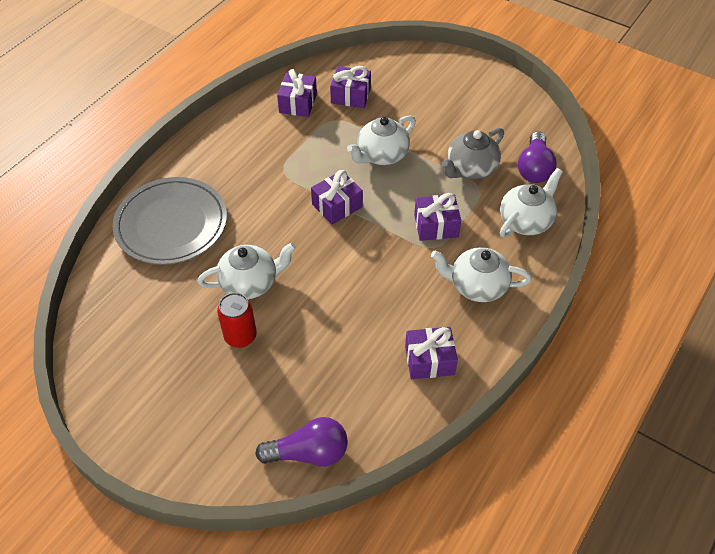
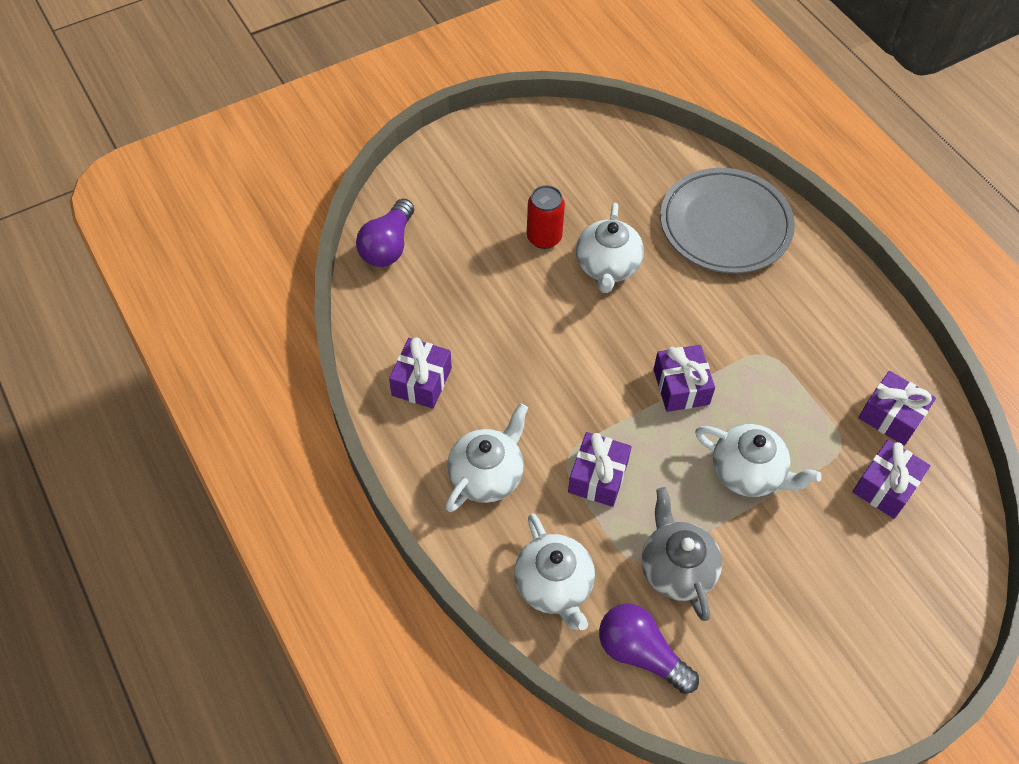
camera: 115 degrees right, 5 degrees up
(381, 155) = (748, 472): white teapot -> white teapot turned 135 degrees clockwise

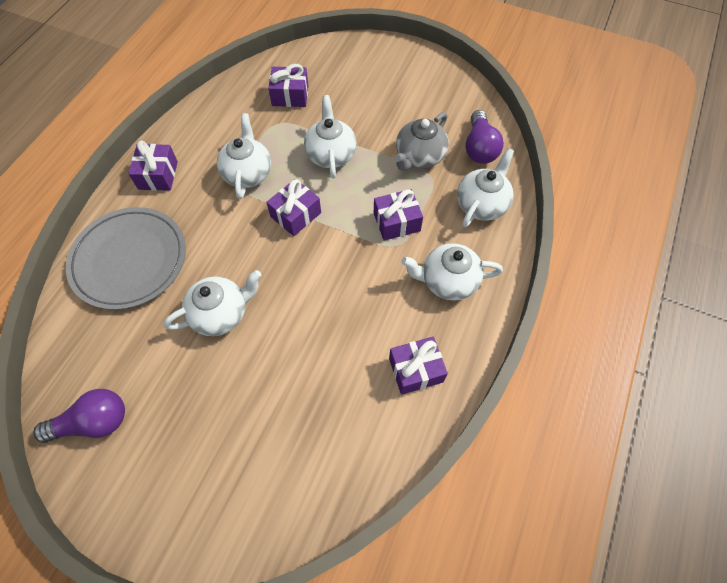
camera: 125 degrees left, 5 degrees up
(388, 246) = (311, 497): purple light bulb -> purple light bulb (94, 422)
(544, 237) = (220, 375): red can -> none
(776, 373) = (248, 173): none -> white teapot
(891, 416) = (239, 110): purple gift -> purple gift (158, 175)

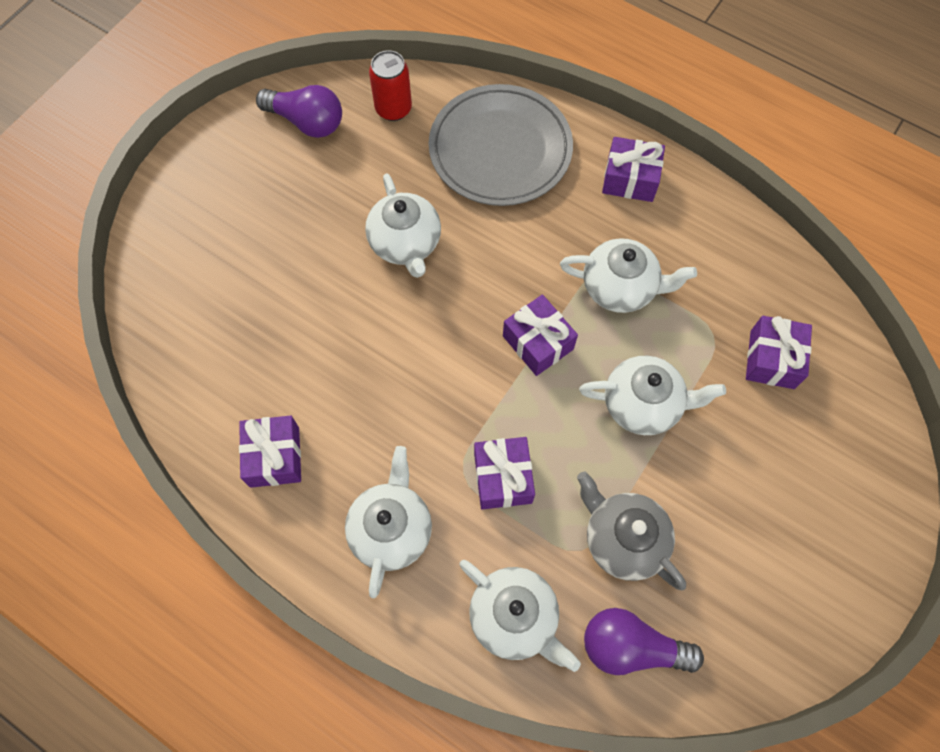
camera: 100 degrees right, 5 degrees up
(83, 348) = (393, 109): none -> red can
(94, 422) = (307, 122): purple light bulb -> purple light bulb turned 60 degrees counterclockwise

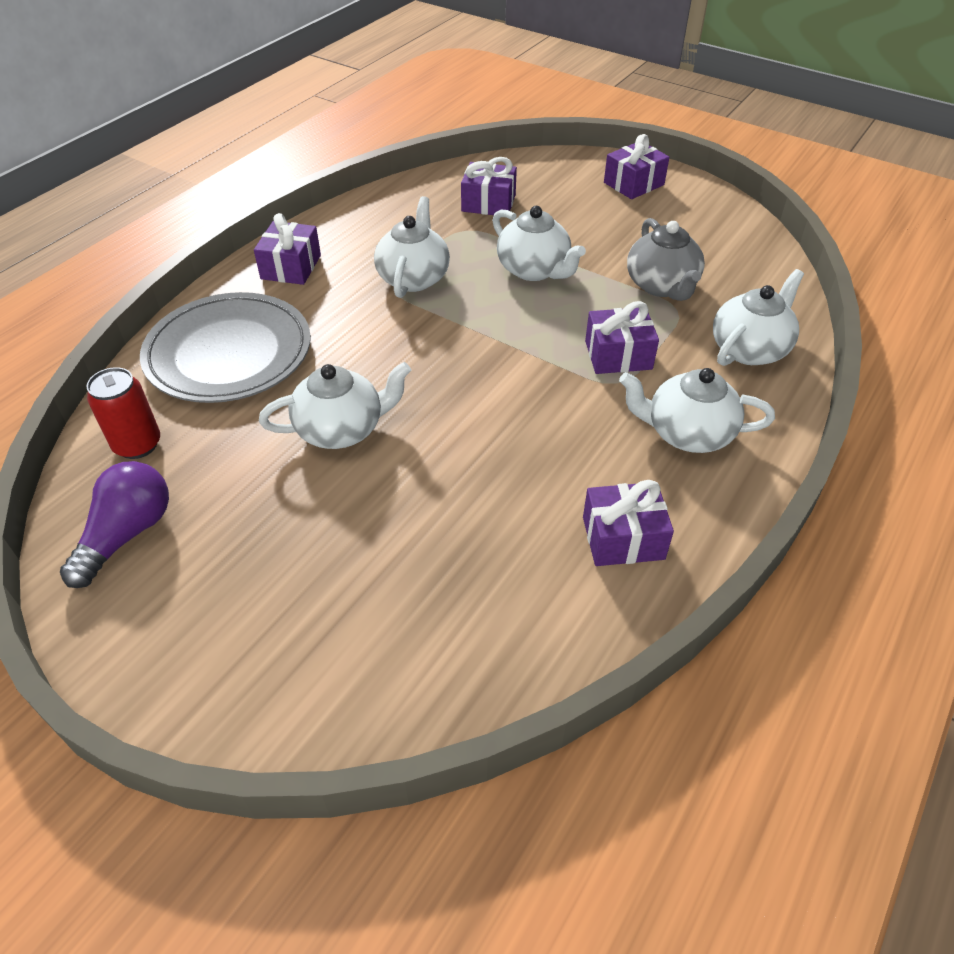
camera: 90 degrees left, 20 degrees down
(538, 342) = (472, 330): purple gift -> purple gift (633, 184)
(623, 539) = (662, 286): grey teapot -> grey teapot turned 60 degrees counterclockwise
(631, 647) = (752, 285): purple light bulb -> none
(643, 404) = (534, 270): white teapot -> white teapot turned 135 degrees clockwise

